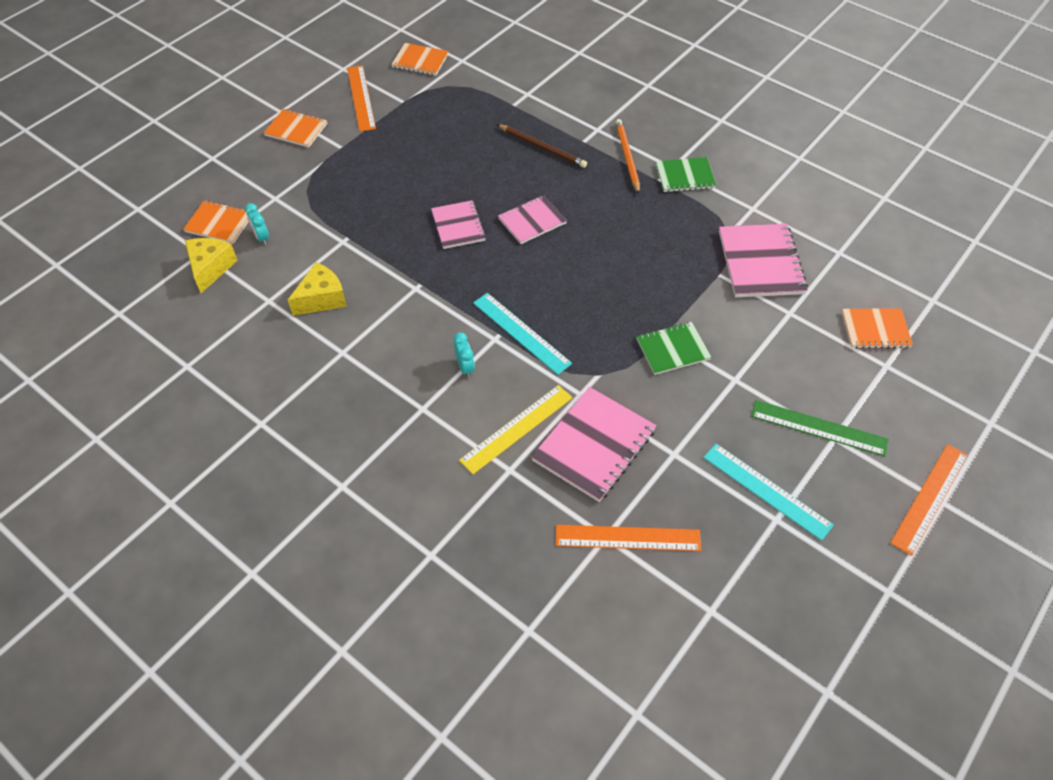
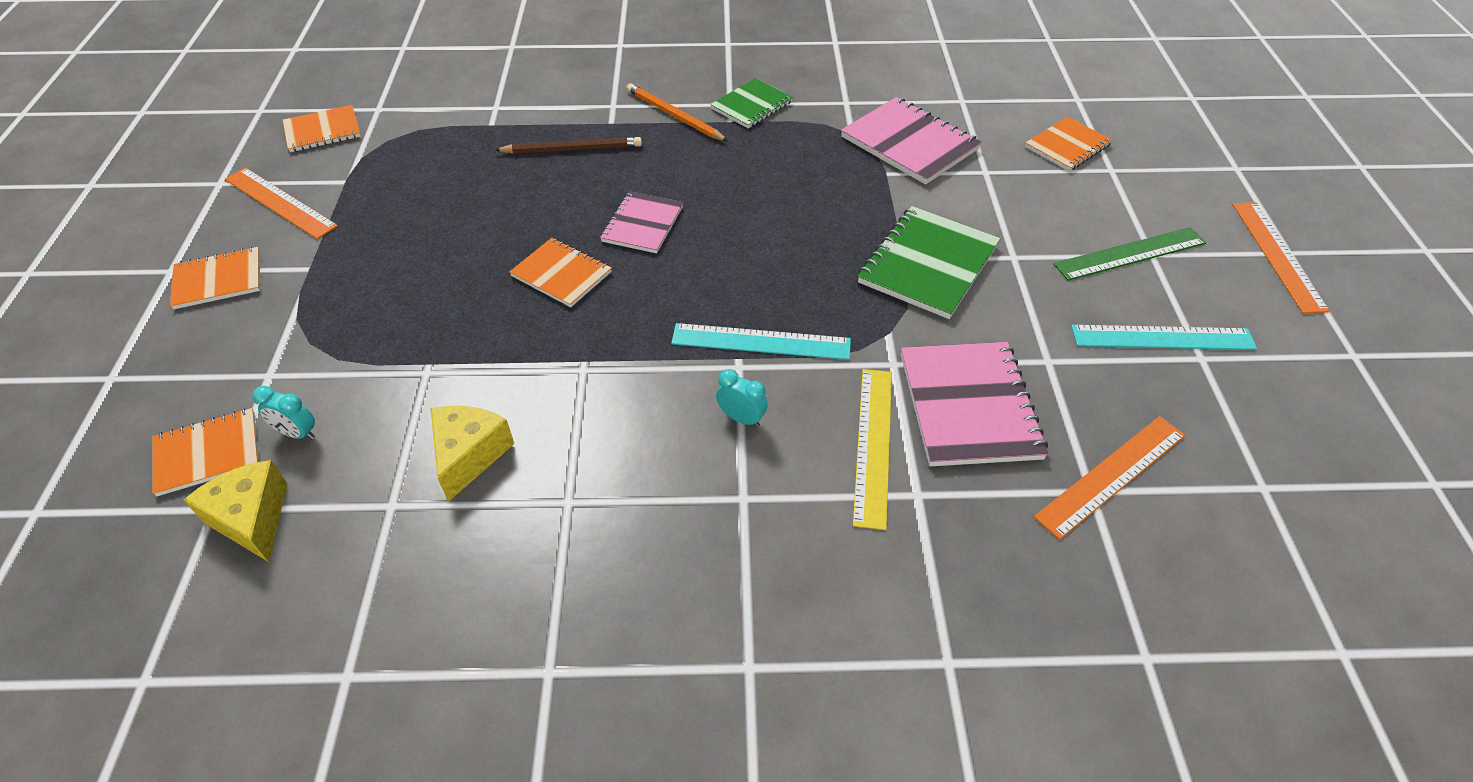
camera: 40 degrees left, 5 degrees down
(458, 226) = (561, 274): pink notebook -> orange notebook
(672, 349) = (928, 264): green notebook -> green notebook, size x1.59

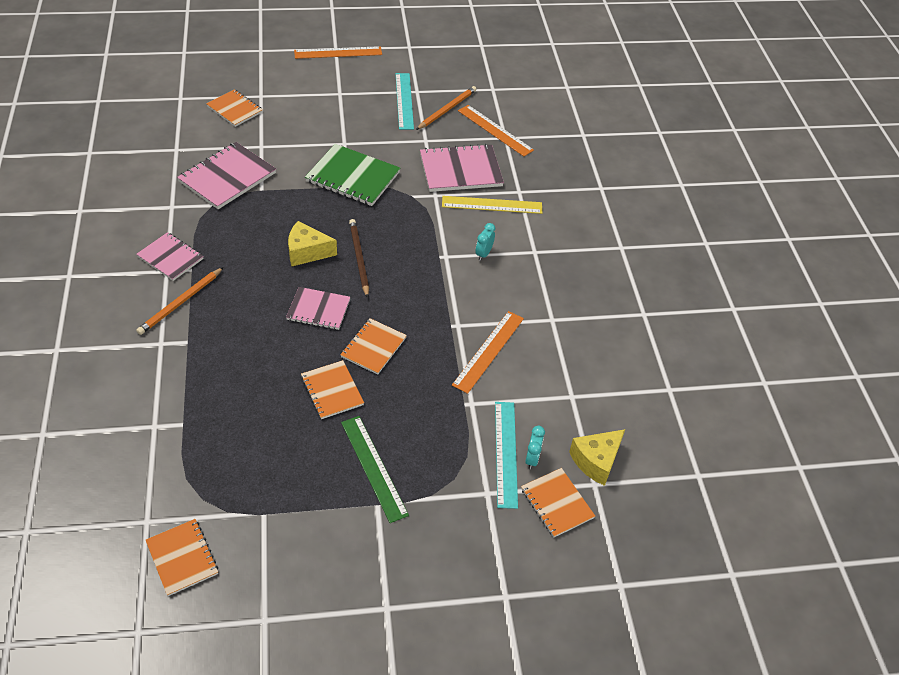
camera: 100 degrees left, 0 degrees up
(218, 280) = (395, 565): orange notebook -> orange notebook (332, 391)
(280, 202) = (294, 555): orange ruler -> orange ruler (488, 351)
(469, 455) = (531, 367): yellow cheese -> yellow cheese (307, 252)
(572, 149) = (224, 361): brown pencil -> brown pencil (359, 258)
(751, 105) = (170, 258): green notebook -> pink notebook
(761, 342) = (425, 247): turquoise ruler -> turquoise ruler (506, 453)
(1130, 253) = (339, 101): green ruler -> green ruler (373, 467)
(1157, 400) = (447, 109): none -> orange pencil

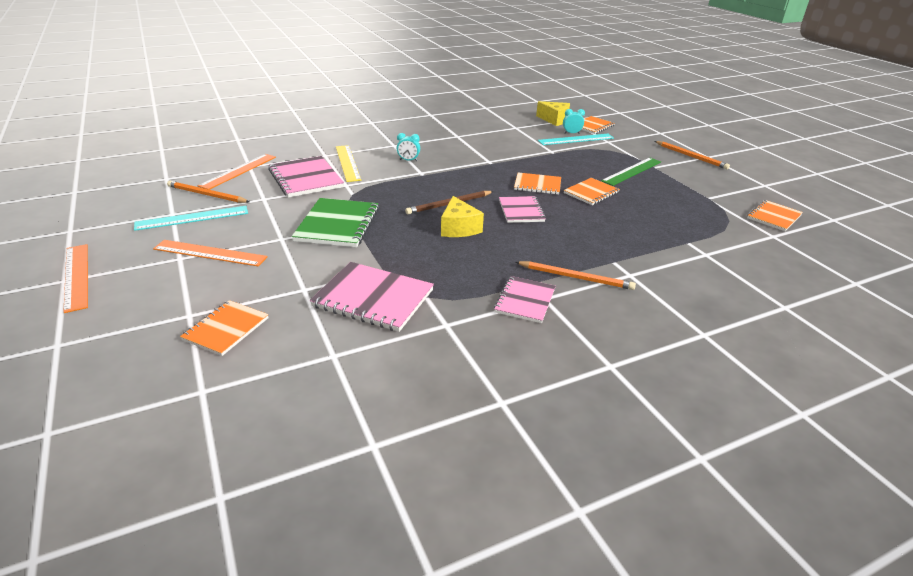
camera: 105 degrees left, 15 degrees down
(395, 581) = (691, 156): none -> orange pencil
(488, 351) = (503, 150): orange ruler -> orange ruler (210, 253)

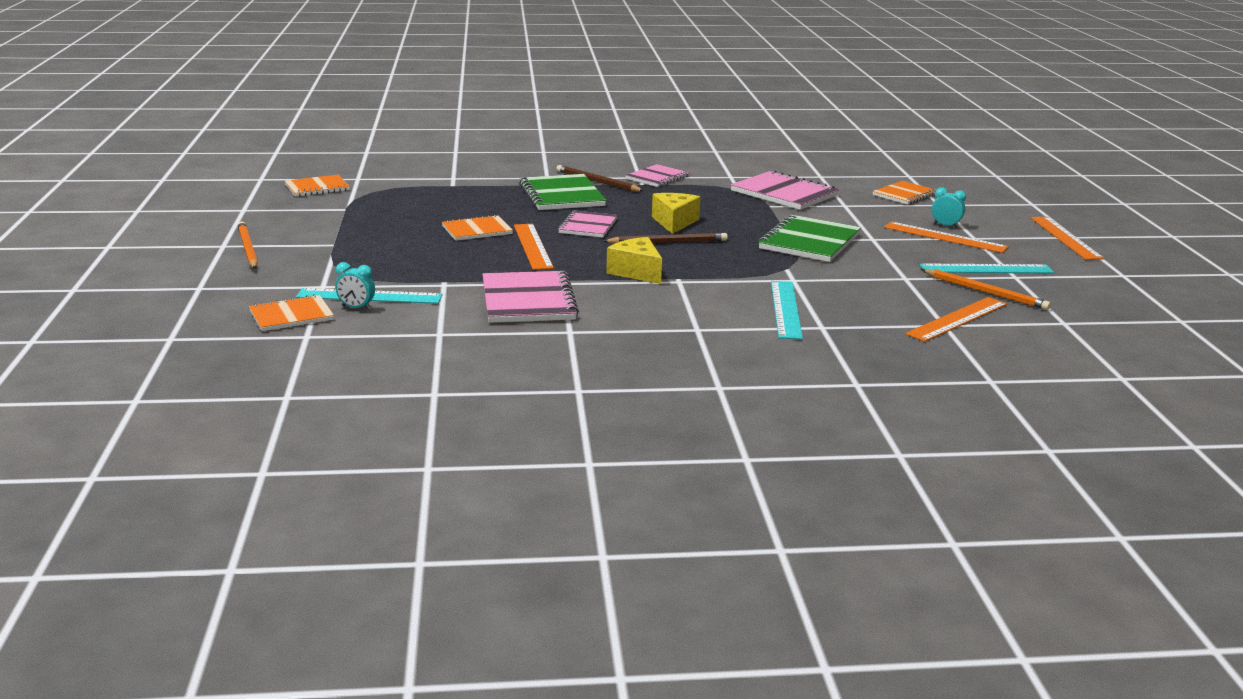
camera: 160 degrees left, 10 degrees down
(305, 178) = (851, 295): pink notebook -> pink notebook (528, 300)
(347, 163) = (786, 309): yellow ruler -> turquoise ruler
(408, 160) = (687, 300): turquoise clock -> turquoise clock (945, 226)
(537, 185) = (532, 246): orange notebook -> orange ruler
(554, 120) = (337, 339): yellow cheese -> yellow cheese (636, 272)
(576, 277) = (597, 182): orange pencil -> brown pencil
(583, 247) = (561, 195): none -> green notebook
(632, 171) = (376, 243): green ruler -> none

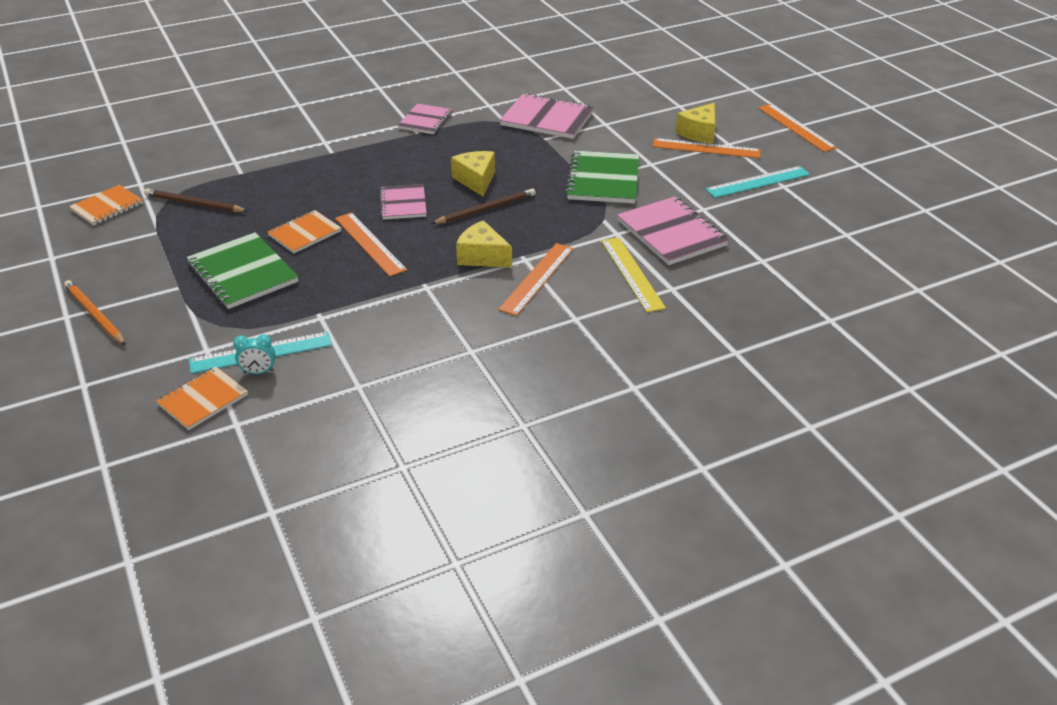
camera: 20 degrees left, 15 degrees up
(528, 300) = (410, 319): pink notebook -> pink notebook (671, 233)
(561, 195) = (353, 165): green notebook -> green notebook (242, 273)
(597, 182) = (375, 138): brown pencil -> brown pencil (194, 204)
(786, 309) = (632, 273): turquoise ruler -> yellow ruler
(904, 195) = (646, 99): orange notebook -> none
(945, 226) = (699, 133): turquoise clock -> yellow cheese
(957, 319) = (768, 250): orange ruler -> orange ruler (537, 278)
(985, 292) = (772, 211): orange pencil -> none

